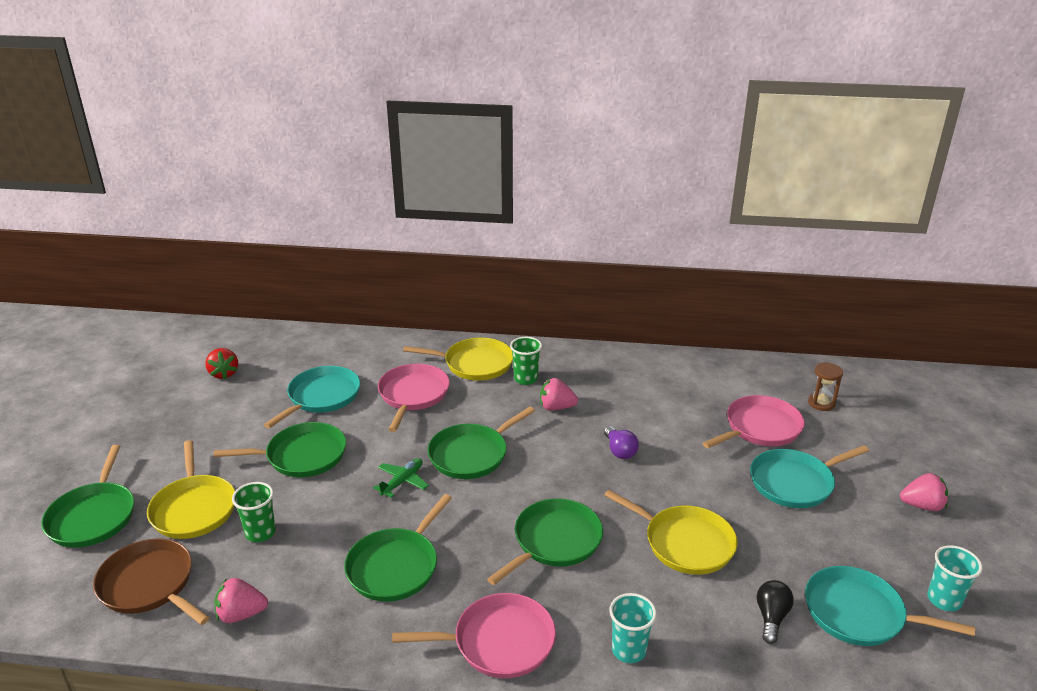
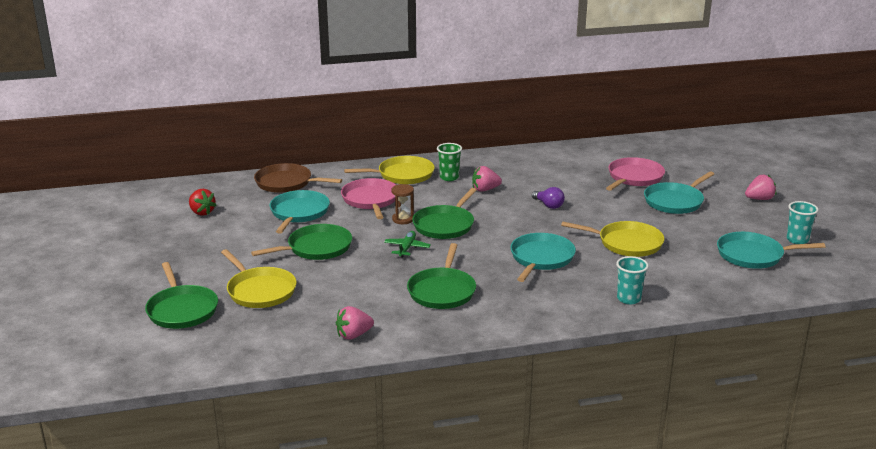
camera: 20 degrees left, 5 degrees down
(150, 585) = (268, 335): brown pan -> brown pan (287, 183)
(260, 533) = (326, 293): green cup -> none
(498, 642) = (543, 312): pink pan -> none
(554, 541) = (541, 258): green pan -> turquoise pan
(771, 617) = (703, 267): black light bulb -> none
(821, 403) = (665, 158): brown hourglass -> brown hourglass (403, 219)

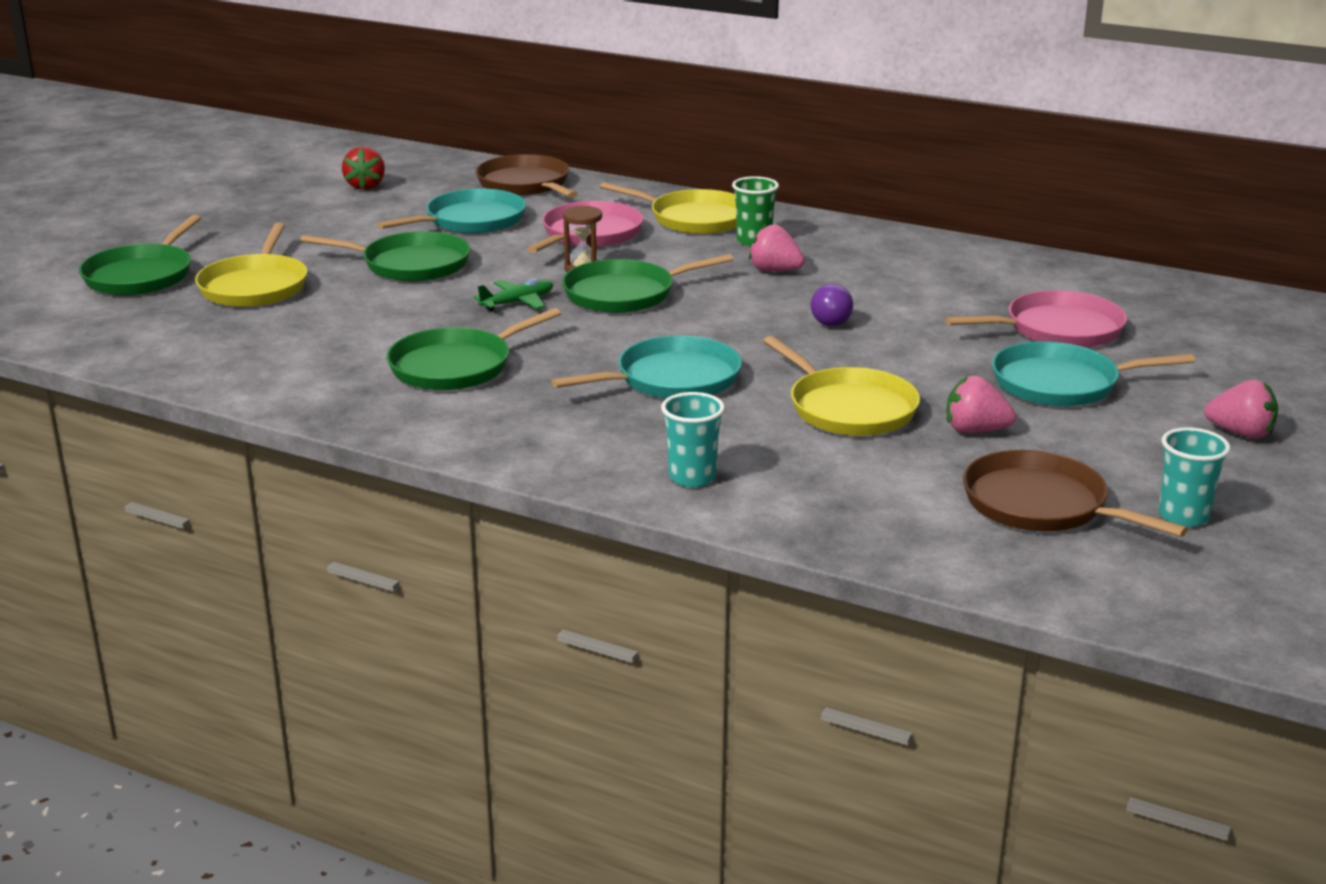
camera: 40 degrees right, 0 degrees up
(354, 335) = (252, 371): pink strawberry -> pink strawberry (975, 430)
(753, 255) = (1041, 505): turquoise pan -> brown pan

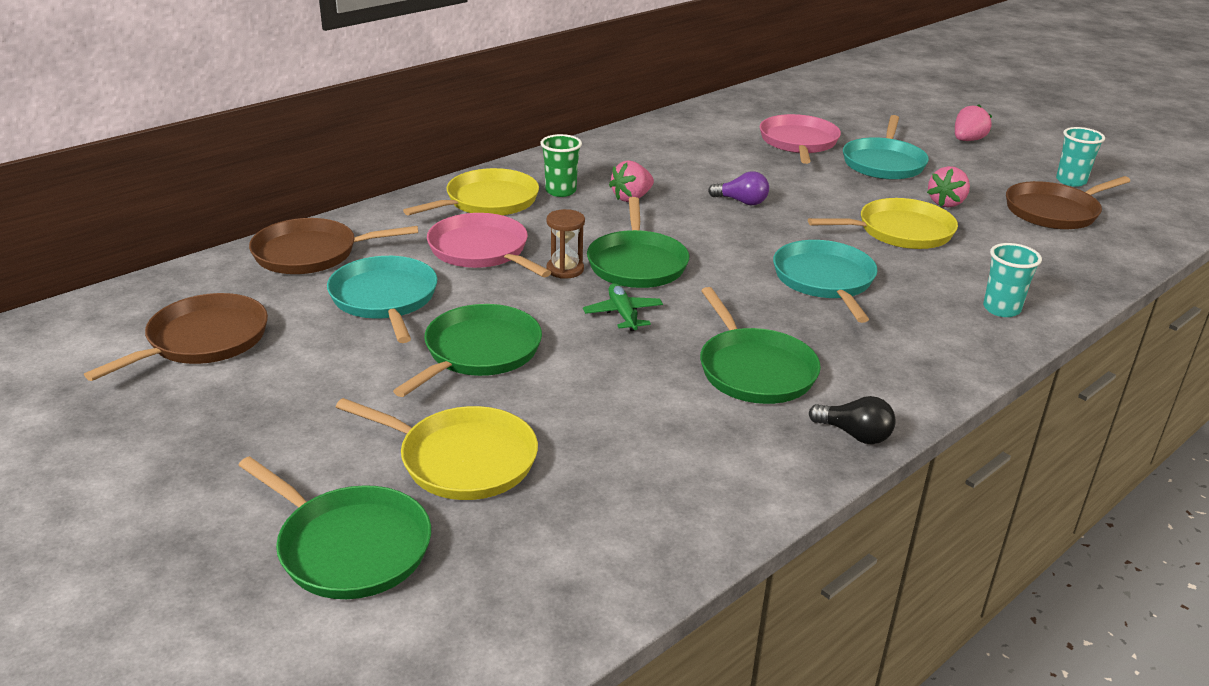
camera: 70 degrees left, 5 degrees up
(365, 186) = (203, 340): red strawberry -> brown pan
(369, 418) = (854, 435): none -> black light bulb

